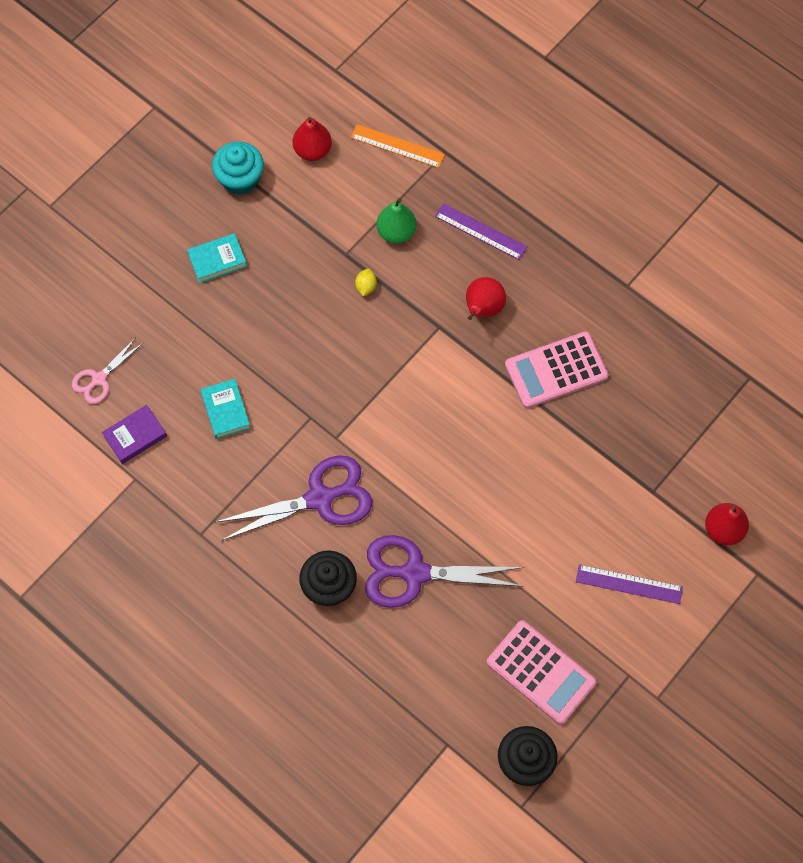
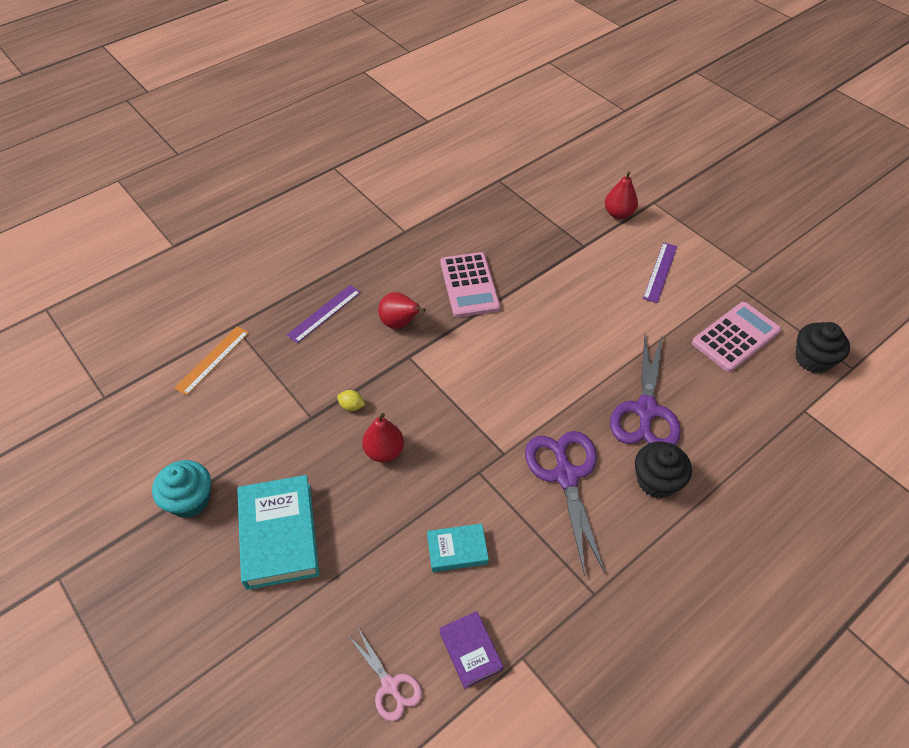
camera: 80 degrees left, 15 degrees down
(217, 260) = (279, 535): turquoise book -> turquoise book, size x1.83
(312, 150) = (186, 429): red pear -> red pear (384, 451)
(396, 232) = (303, 374): green pear -> none

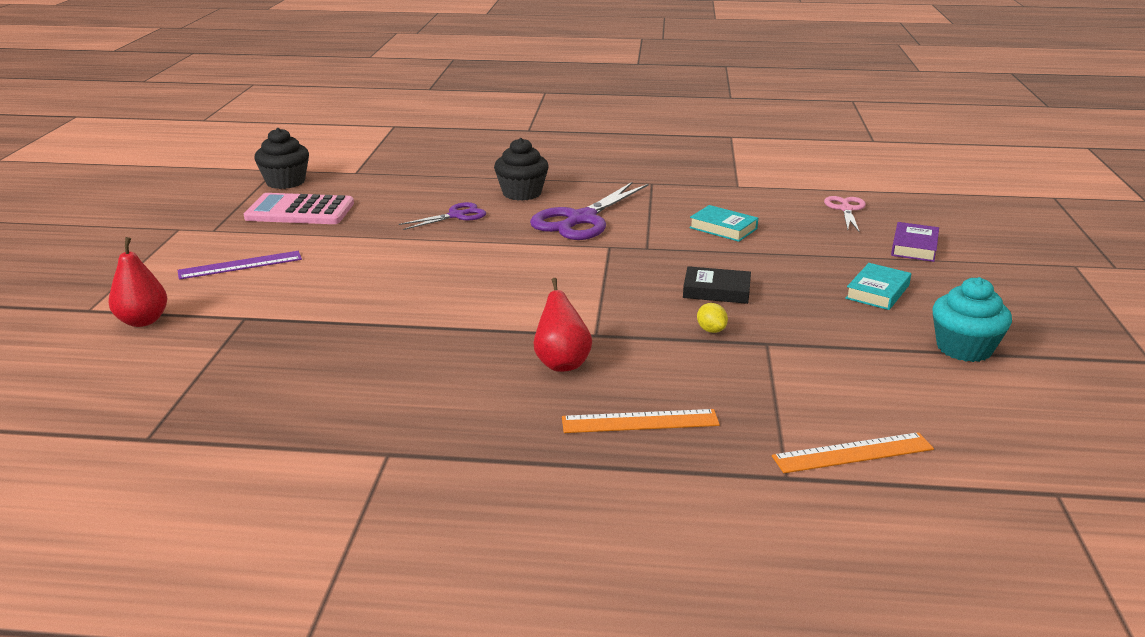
camera: 135 degrees left, 25 degrees down
(279, 535) = (877, 292): turquoise book -> turquoise book, size x0.55
(324, 313) = (640, 421): purple ruler -> orange ruler
(384, 451) = (716, 291): red pear -> black book
(469, 285) = (426, 353): pink calculator -> none
(470, 651) = (770, 198): purple book -> purple book (914, 247)
(645, 410) = (456, 216): purple scissors -> purple scissors, size x0.55

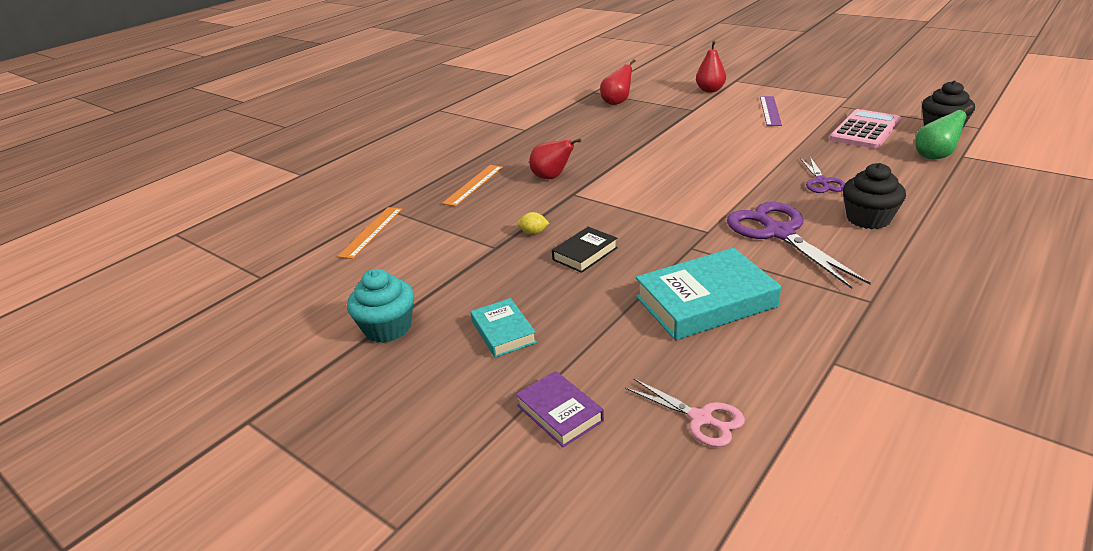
camera: 125 degrees right, 5 degrees up
(213, 393) = (617, 102): none -> red pear
(363, 181) = (935, 156): none -> green pear
(723, 228) = (705, 302): turquoise book -> turquoise book, size x1.83

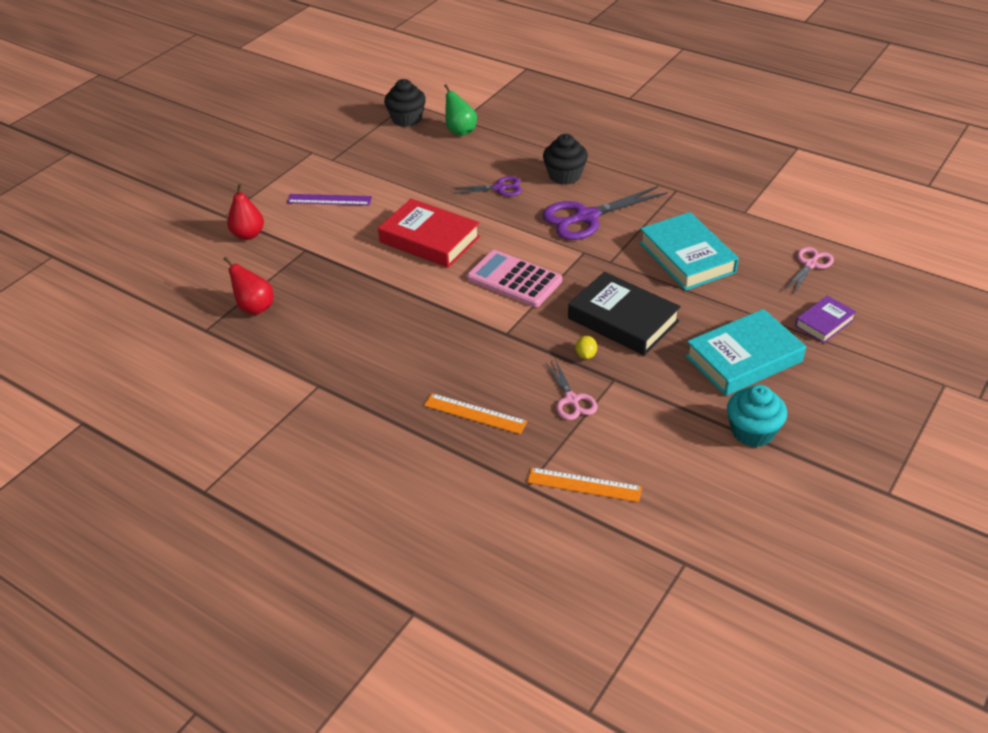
camera: 95 degrees left, 10 degrees up
(474, 226) = (571, 400): none -> pink scissors
(503, 332) = (744, 359): turquoise book -> turquoise book, size x1.83
(552, 177) = (465, 351): red pear -> none
(585, 254) = (623, 320): black book -> black book, size x1.83
(716, 154) = (429, 239): none -> red book
(865, 130) = (397, 154): pink calculator -> pink calculator (514, 279)

